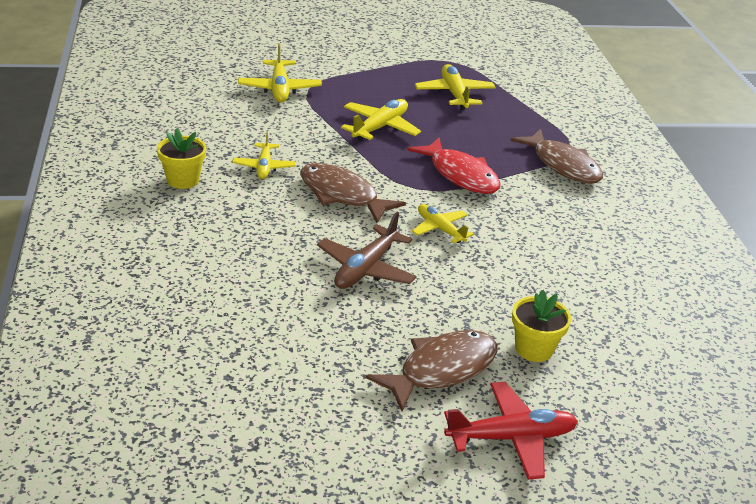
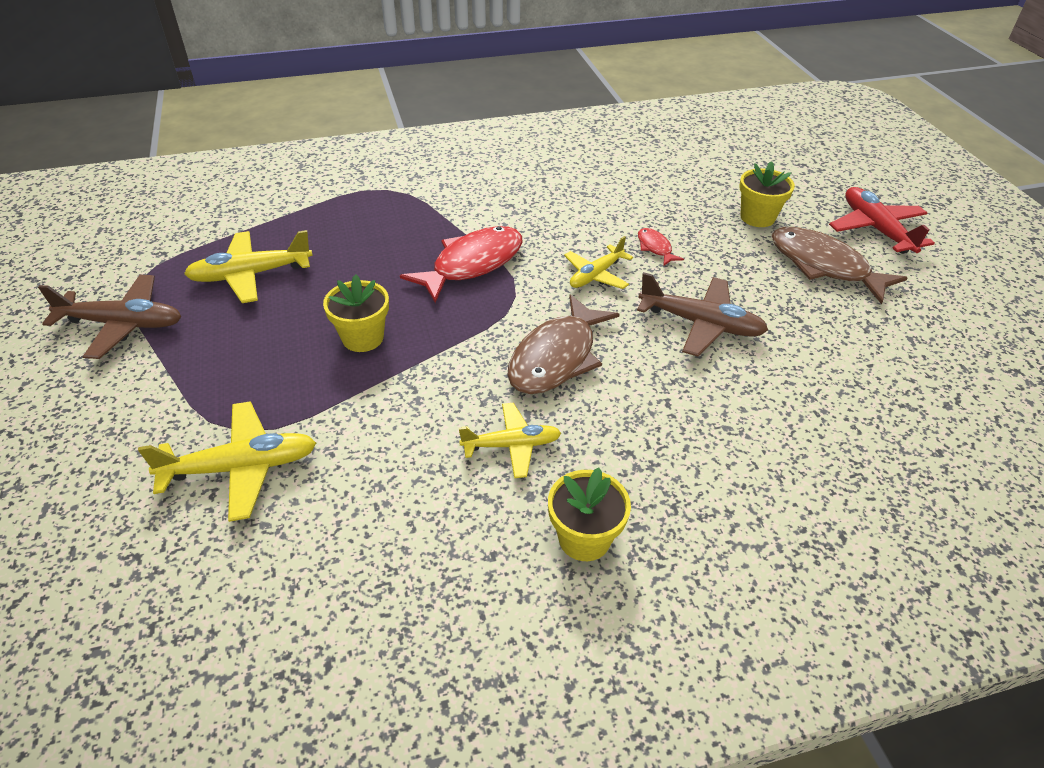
camera: 95 degrees left, 10 degrees up
(380, 127) = (363, 338): yellow plane -> yellow flower pot
(408, 59) = (123, 324): none -> brown plane
(479, 268) = (655, 248): none -> red fish
(562, 165) = (426, 195): brown fish -> none

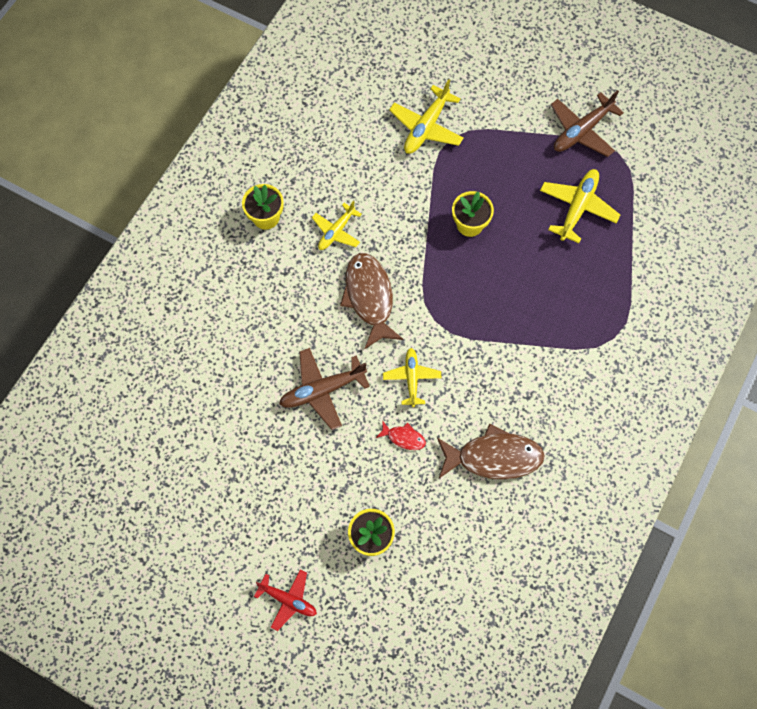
camera: 135 degrees right, 25 degrees up
(472, 264) = (484, 322): red fish -> none
(824, 266) = (294, 517): brown fish -> brown fish (493, 457)
(875, 229) = (288, 600): red plane -> red plane, size x0.67

